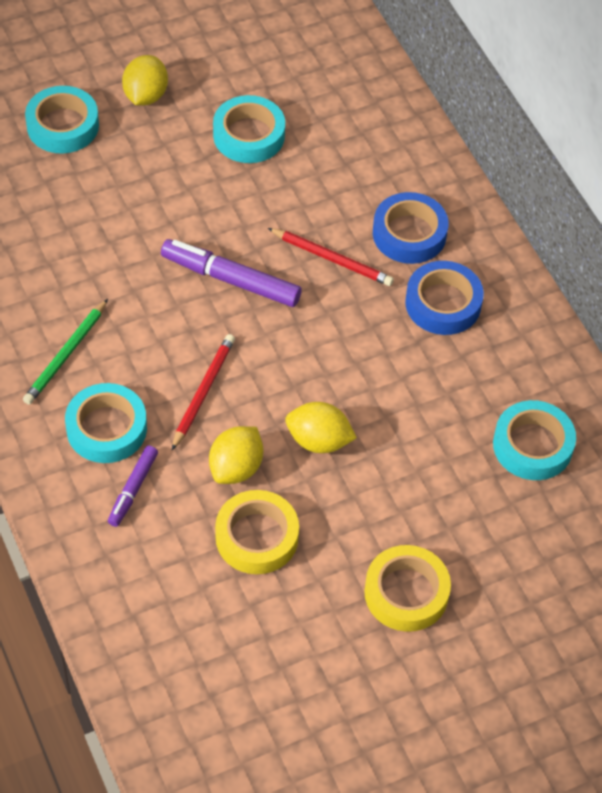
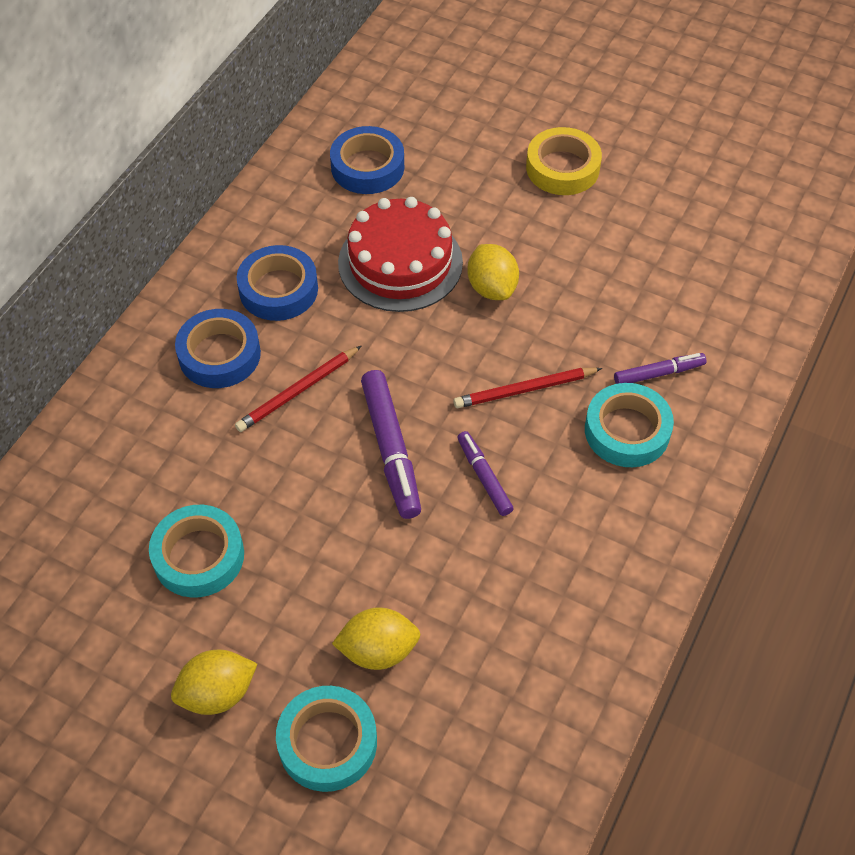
camera: 125 degrees left, 0 degrees up
(66, 355) = (590, 515): green pencil -> none
(156, 317) = (484, 477): none -> purple marker
(236, 468) = (569, 322): yellow lemon -> yellow lemon (378, 650)
(257, 537) = (612, 272): yellow tape -> none
(332, 259) = (298, 391): red pencil -> red pencil turned 120 degrees counterclockwise
(401, 397) = (400, 262): none -> red cake
(532, 445) = (367, 167): turquoise tape -> blue tape

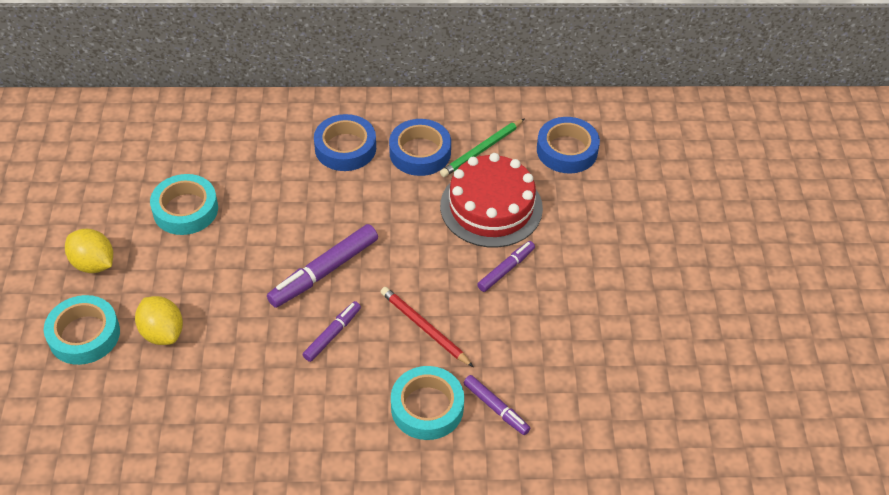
camera: 60 degrees right, 5 degrees down
(298, 391) = (341, 201): red pencil -> none
(315, 234) = (482, 150): none -> green pencil
(492, 288) = (506, 269): yellow lemon -> purple marker
(562, 168) = (660, 265): yellow tape -> none

